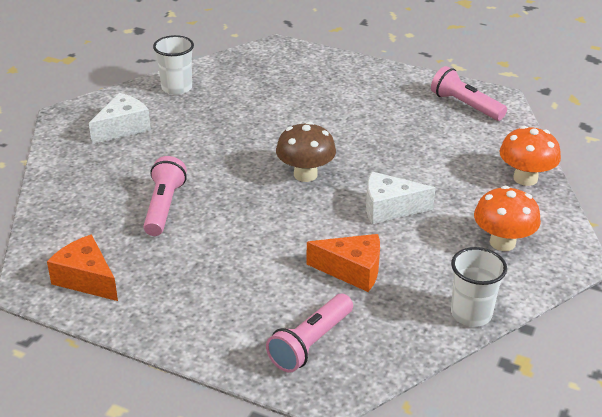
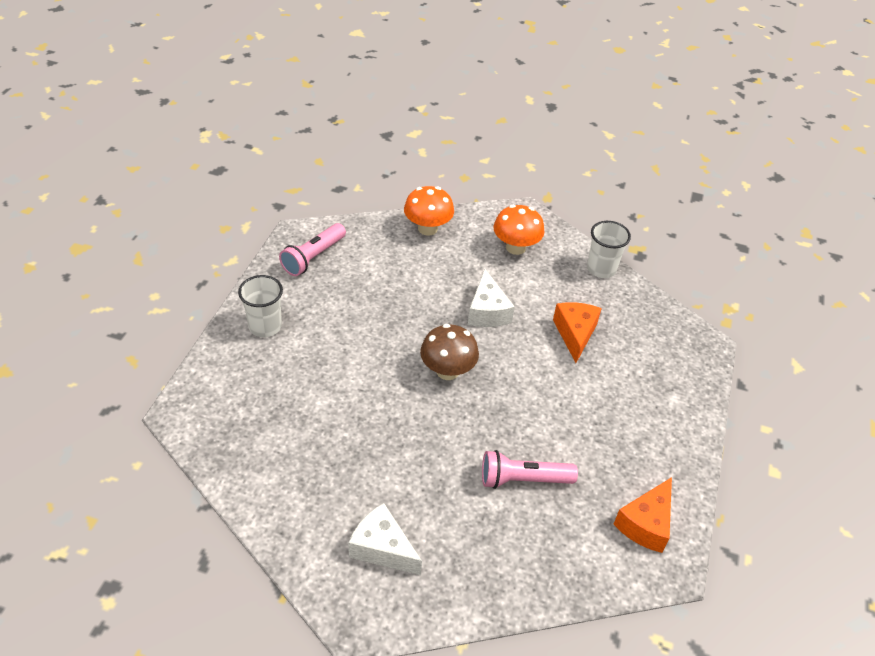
camera: 100 degrees left, 10 degrees up
(177, 88) = (285, 506): white cup -> white cup (265, 326)
(310, 343) = (664, 356): pink flashlight -> none

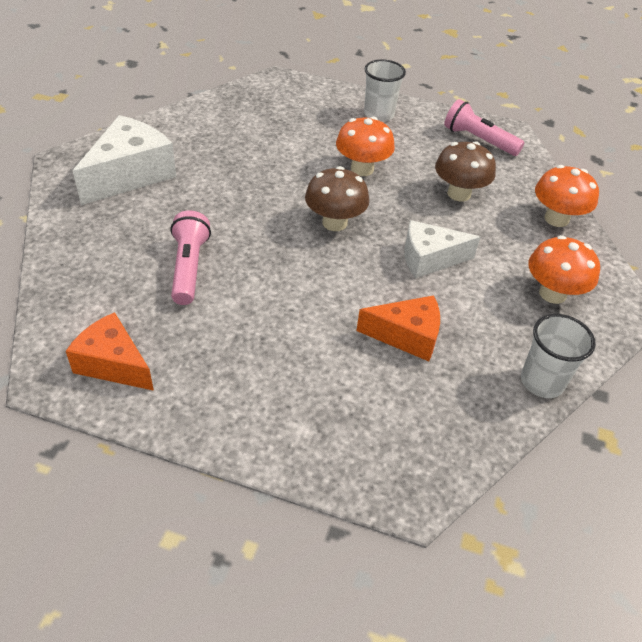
camera: 90 degrees right, 0 degrees up
(363, 346) = (362, 169): none -> orange mushroom
(382, 548) = (130, 174): white cheese -> white cheese, size x1.50
(398, 282) = (459, 194): none -> brown mushroom

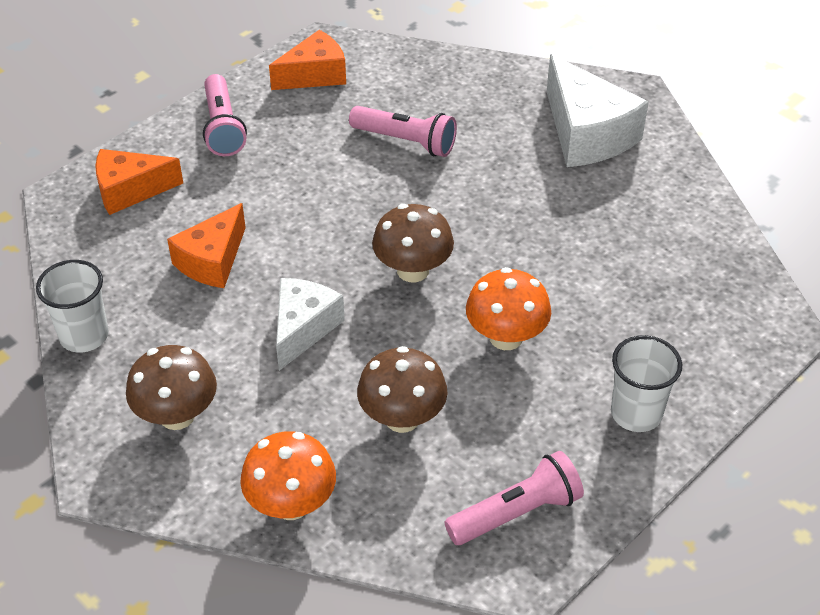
camera: 120 degrees right, 0 degrees up
(234, 405) = (222, 127): none -> pink flashlight
(367, 438) = (130, 190): none -> orange cheese
(552, 293) = (177, 415): orange mushroom -> brown mushroom

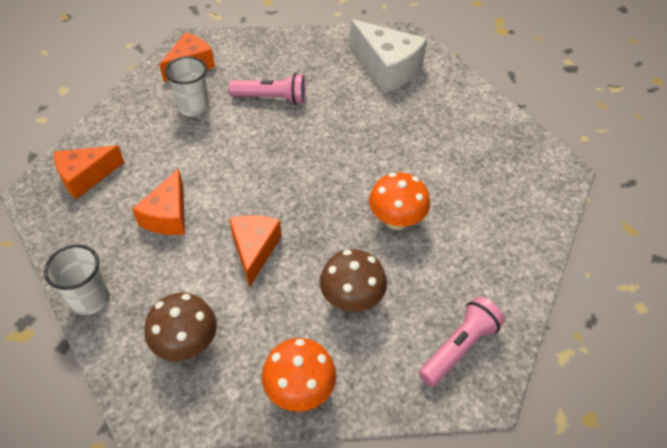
camera: 20 degrees left, 5 degrees up
(222, 127) = (138, 115): pink flashlight -> none
(303, 328) = (254, 250): white cheese -> orange cheese
(413, 270) = (314, 188): brown mushroom -> none
(636, 413) = (503, 252): white cup -> white cup (193, 107)

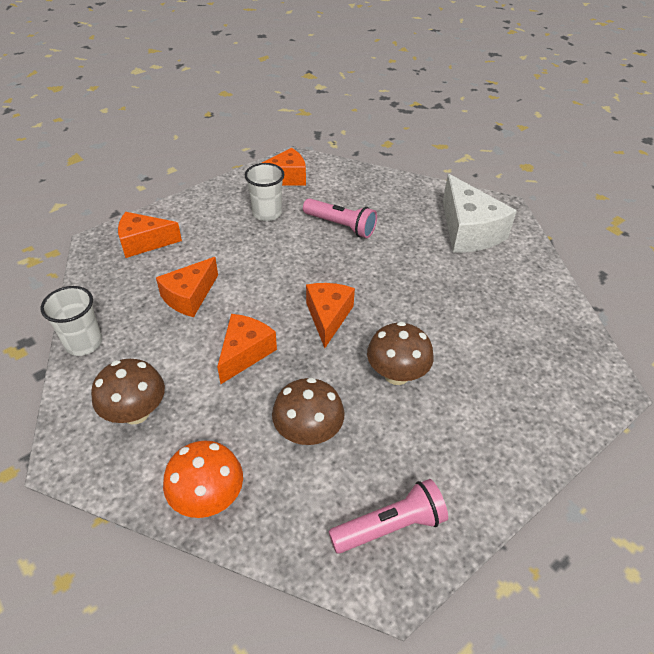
camera: 25 degrees right, 5 degrees down
(310, 190) = (328, 317): none -> orange cheese
(396, 220) = (396, 374): orange mushroom -> brown mushroom

